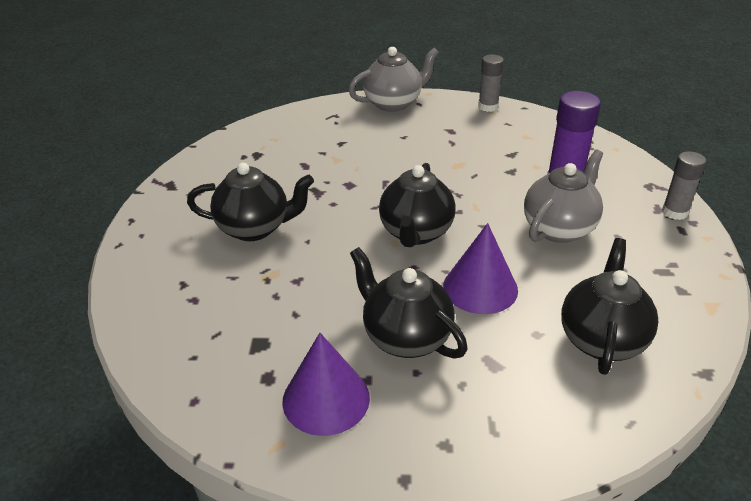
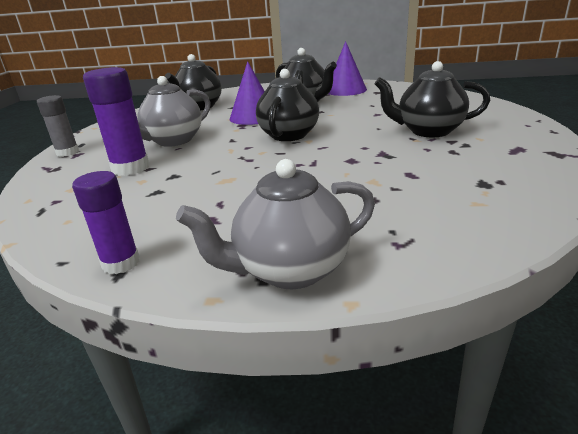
camera: 175 degrees left, 10 degrees down
(488, 107) = (121, 263): grey glue stick -> purple glue stick

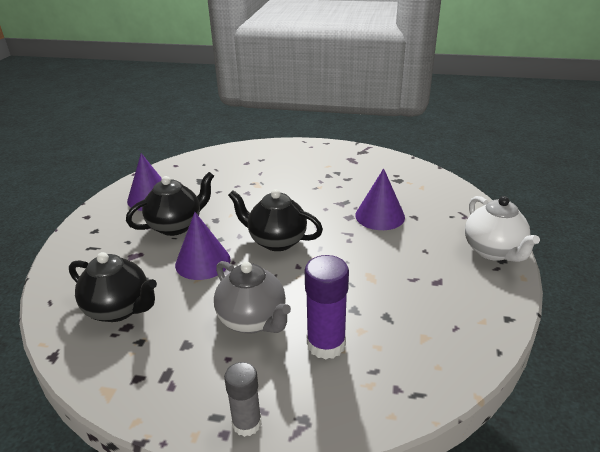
camera: 85 degrees left, 5 degrees up
(121, 263) = (496, 319): purple glue stick -> none
(290, 270) = (493, 251): grey teapot -> white teapot
(362, 176) = (380, 216): none -> purple cone
(428, 131) = (305, 179): black teapot -> none

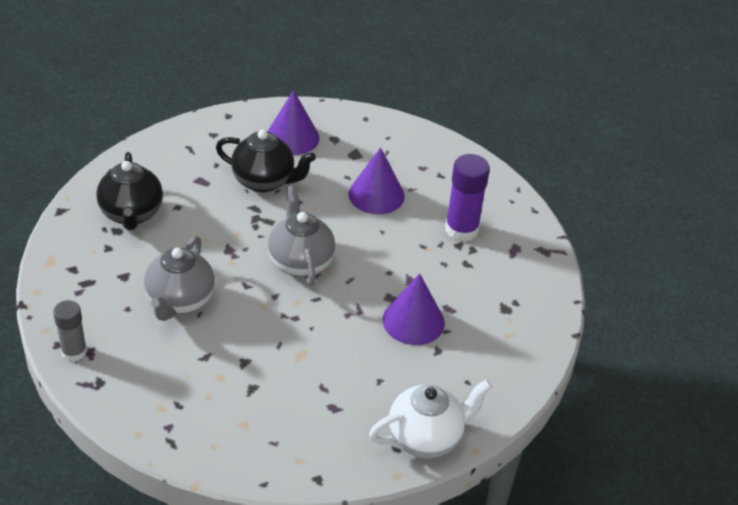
camera: 50 degrees right, 10 degrees up
(203, 262) = (228, 229): purple cone -> purple cone (376, 195)
(276, 241) = (300, 262): black teapot -> grey teapot
(326, 344) = (186, 361): purple glue stick -> purple glue stick (461, 229)
(493, 251) = (426, 438): white teapot -> white teapot turned 150 degrees counterclockwise

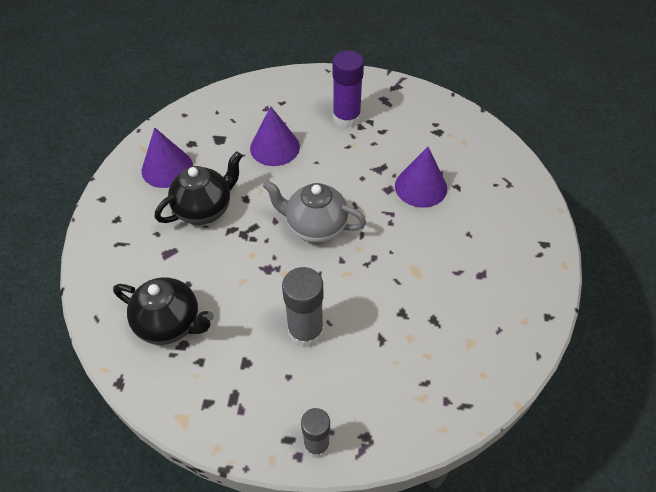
camera: 55 degrees left, 10 degrees up
(180, 301) = (305, 331): grey teapot -> grey glue stick
(426, 438) = (537, 232): white teapot -> none

